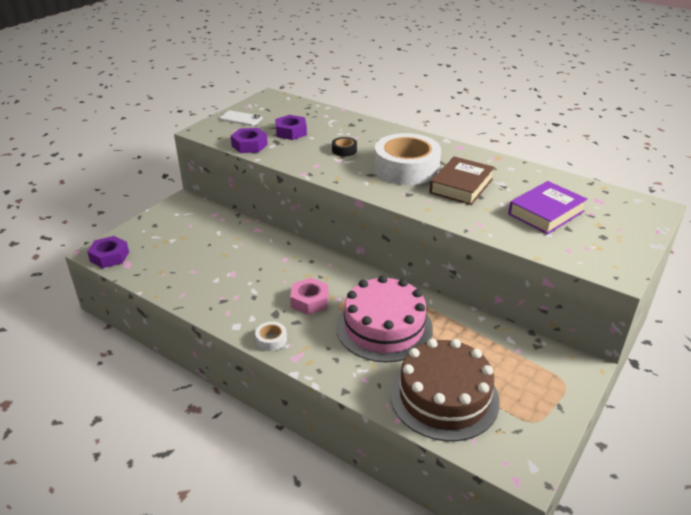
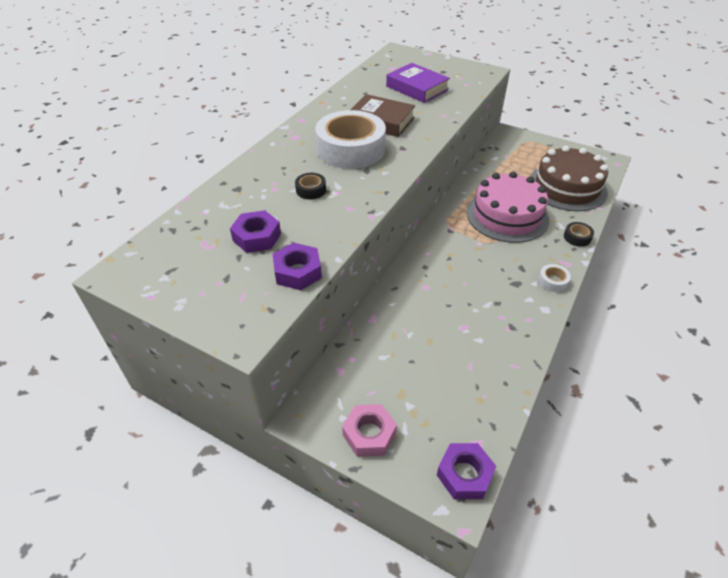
camera: 95 degrees left, 10 degrees up
(241, 119) = (202, 295): white phone -> none
(310, 301) = (489, 261): pink nut -> pink nut (369, 434)
(338, 378) = (577, 237): none -> black tape

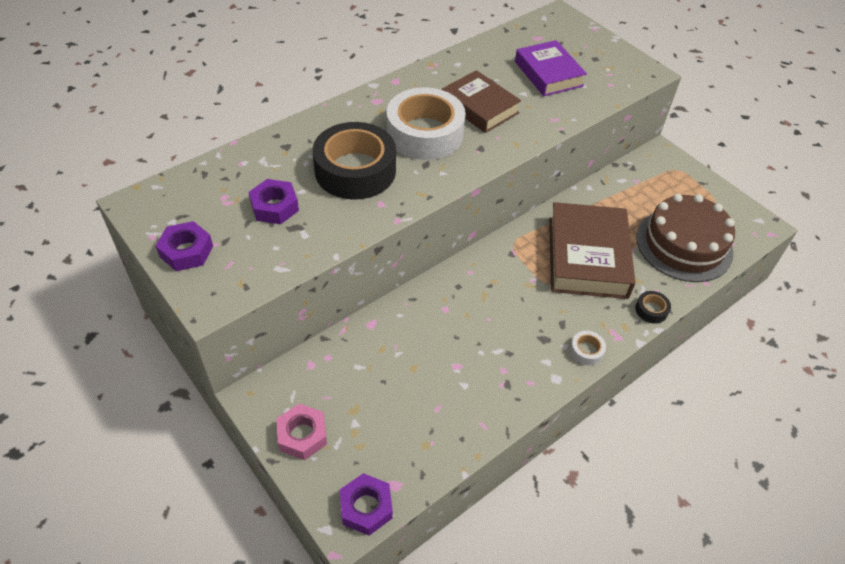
camera: 20 degrees right, 5 degrees up
(297, 272) = (291, 257): purple nut -> purple nut (186, 251)
(311, 190) = (355, 170): black tape -> black tape, size x2.48
(507, 215) = (587, 257): pink cake -> brown book

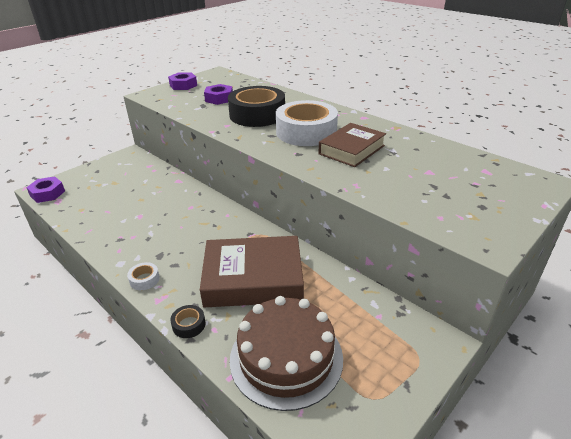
camera: 85 degrees right, 15 degrees down
(302, 435) = (101, 169): pink nut -> none
(548, 74) = (427, 179): purple book -> none

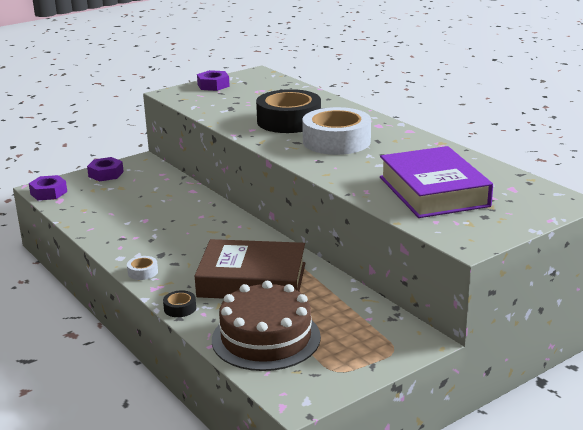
camera: 10 degrees right, 10 degrees down
(219, 98) = (251, 102): purple nut -> purple nut (106, 174)
(351, 150) = (378, 161): brown book -> none
(418, 180) = (433, 191): none -> purple book

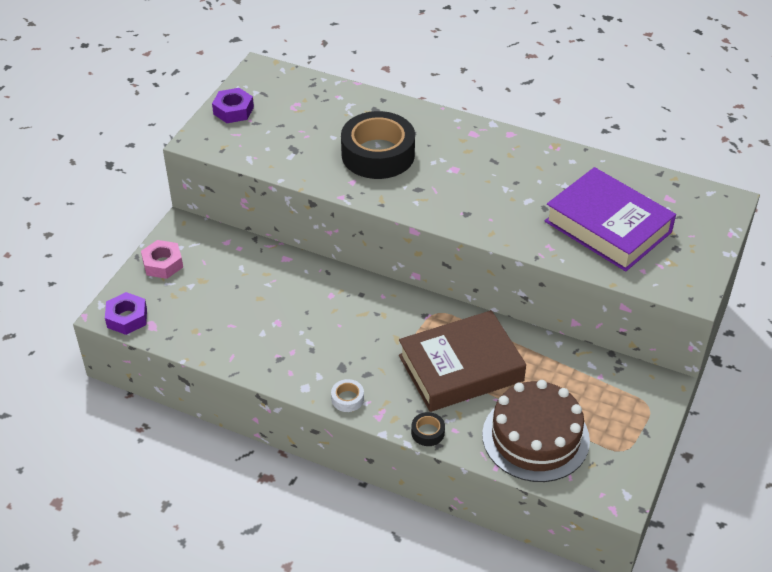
camera: 30 degrees left, 20 degrees up
(106, 174) = (163, 264): purple nut -> pink nut
(336, 141) = (456, 175): white tape -> none

